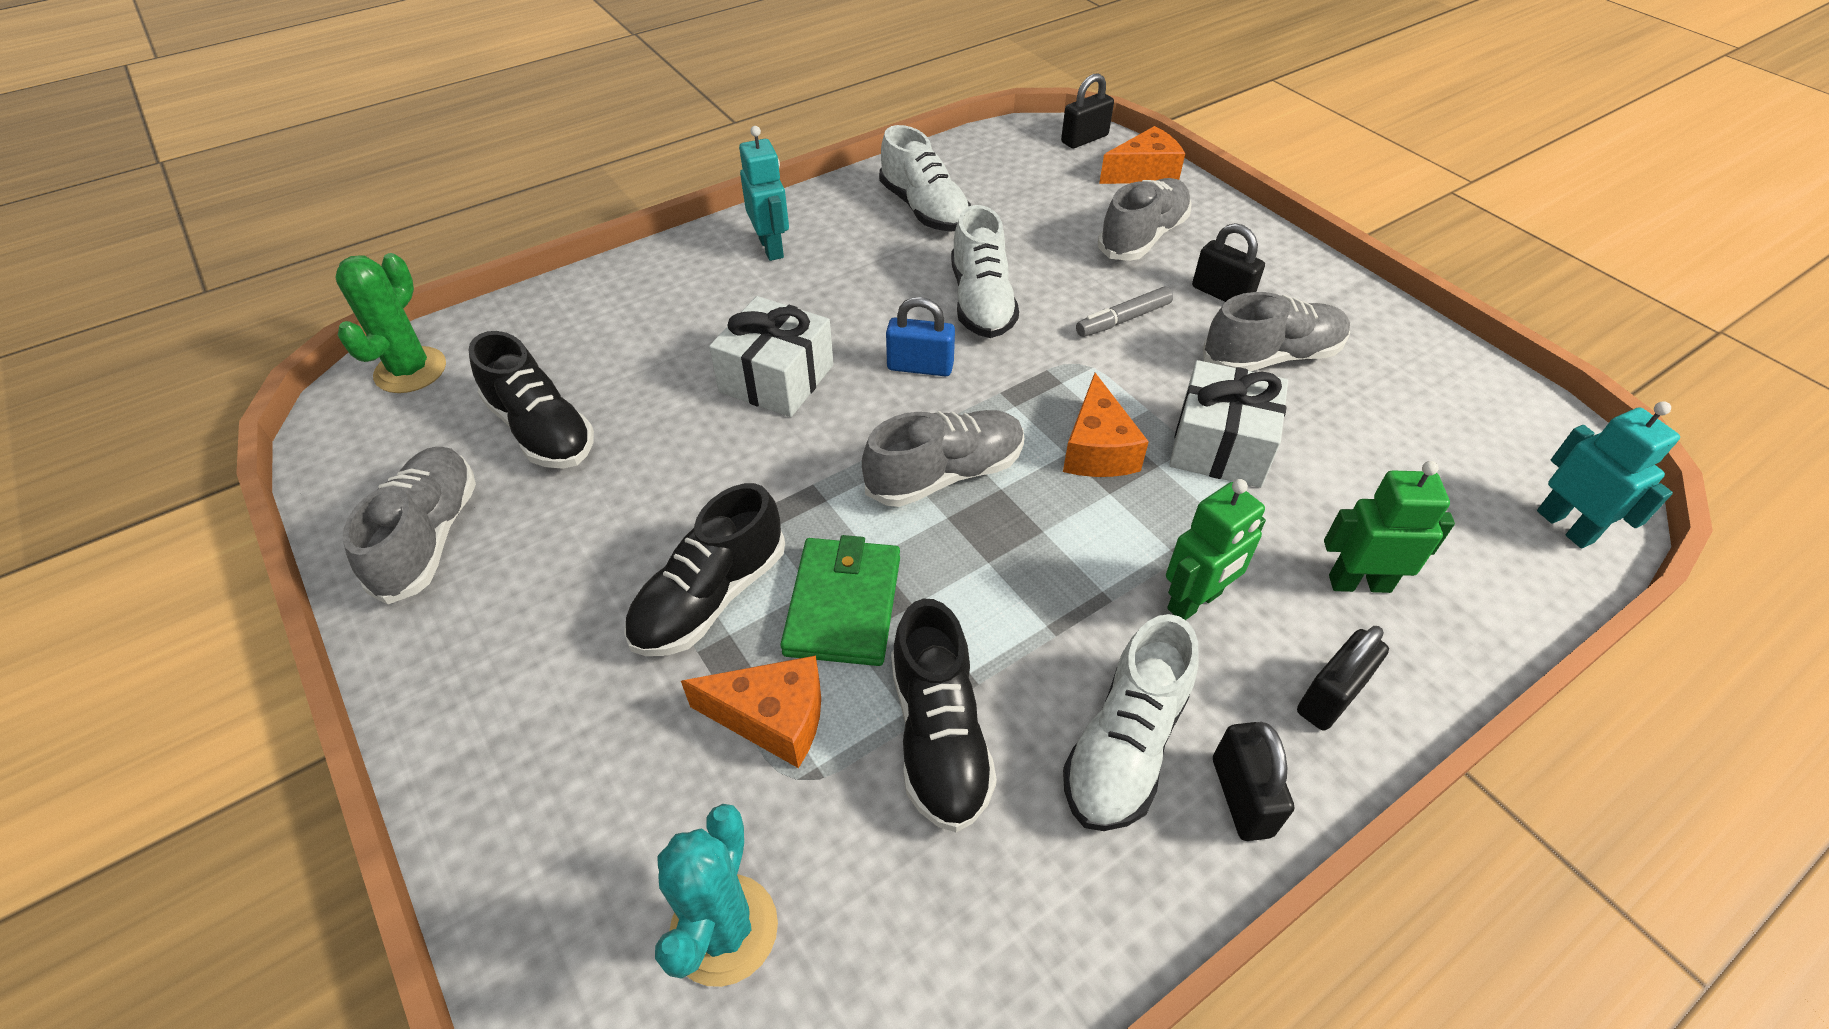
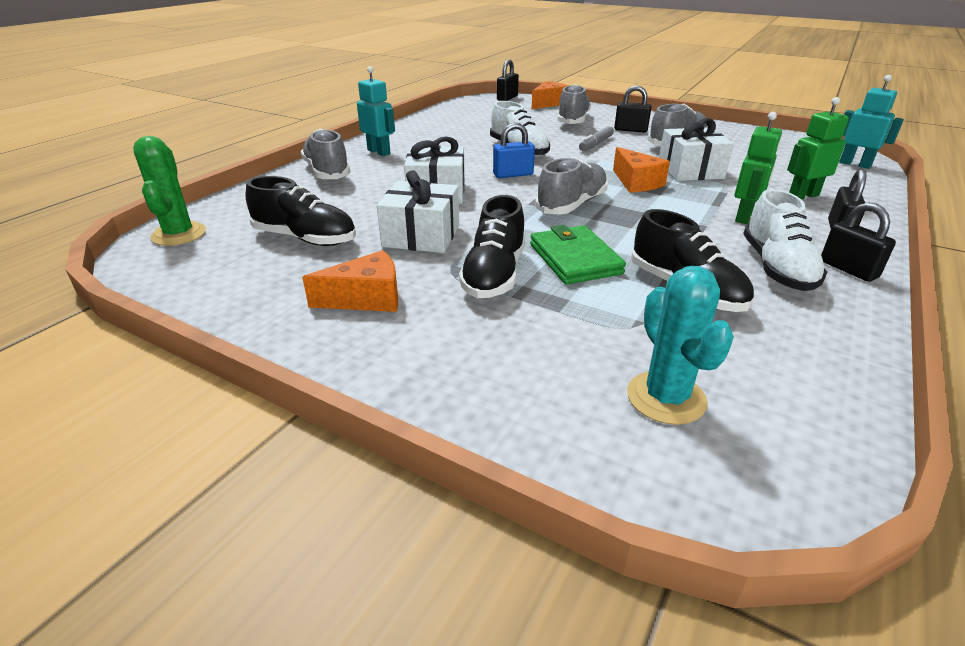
camera: 25 degrees left, 15 degrees down
(429, 537) = (270, 297): grey shoe -> grey shoe (327, 172)
(683, 476) = (421, 236): none -> white gift
(773, 718) = (588, 308): orange cheese -> orange cheese (366, 298)
(924, 209) = (451, 128): white shoe -> none

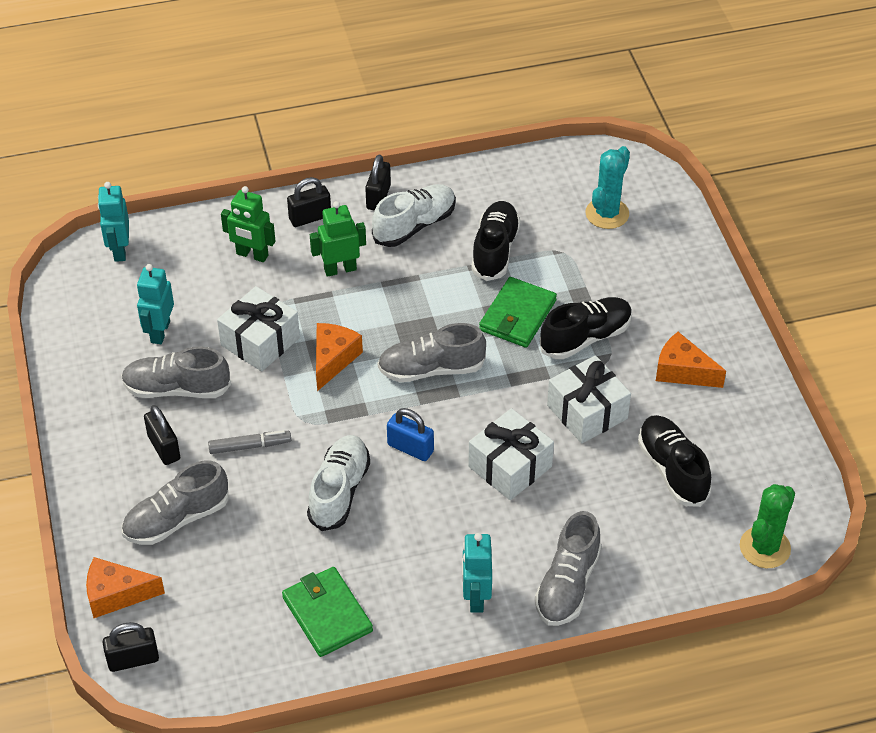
camera: 135 degrees left, 15 degrees up
(449, 126) = (327, 614): none -> green wallet
(741, 152) = (160, 332): none -> turquoise robot

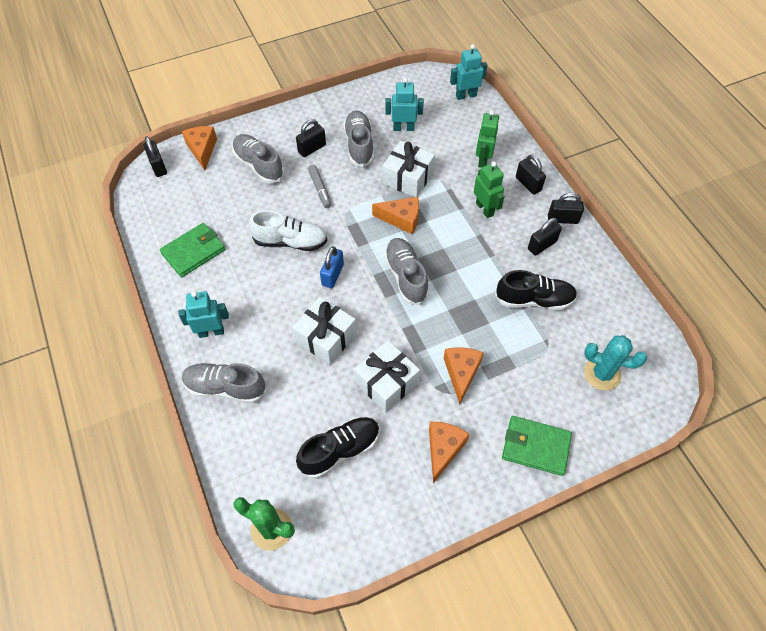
camera: 80 degrees right, 10 degrees up
(414, 225) = (542, 245): white shoe -> black padlock
(517, 315) = (471, 323): green wallet -> green wallet (535, 446)
(585, 338) = (461, 373): black shoe -> orange cheese

